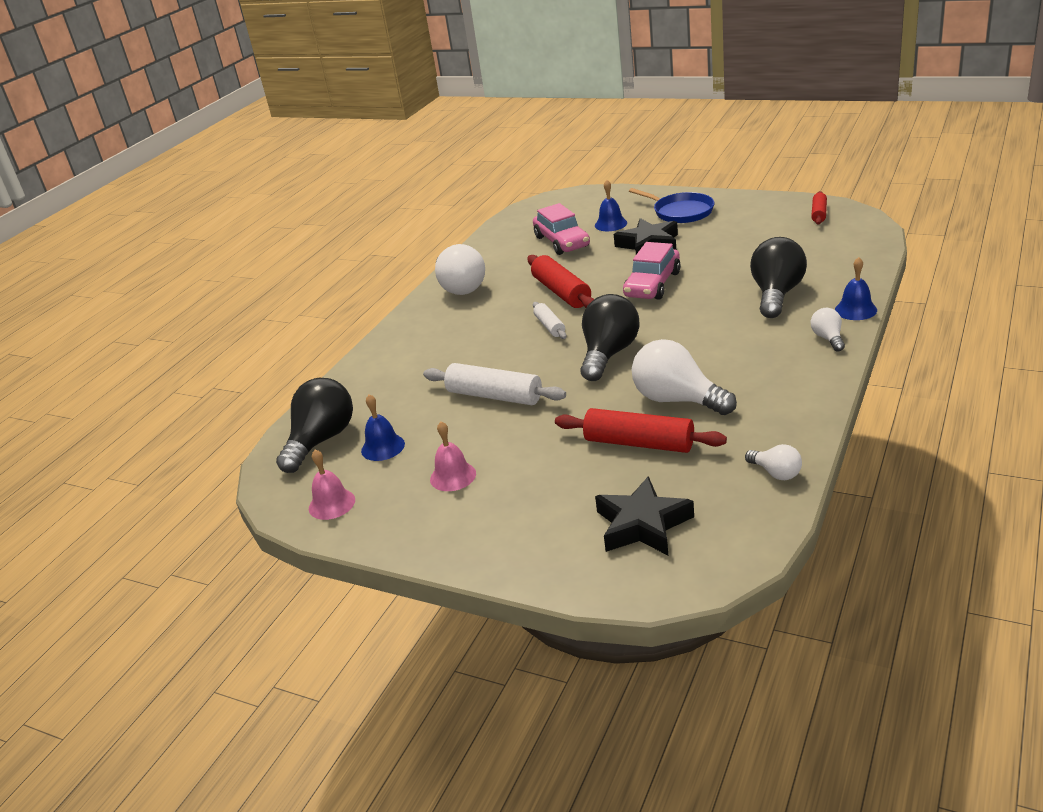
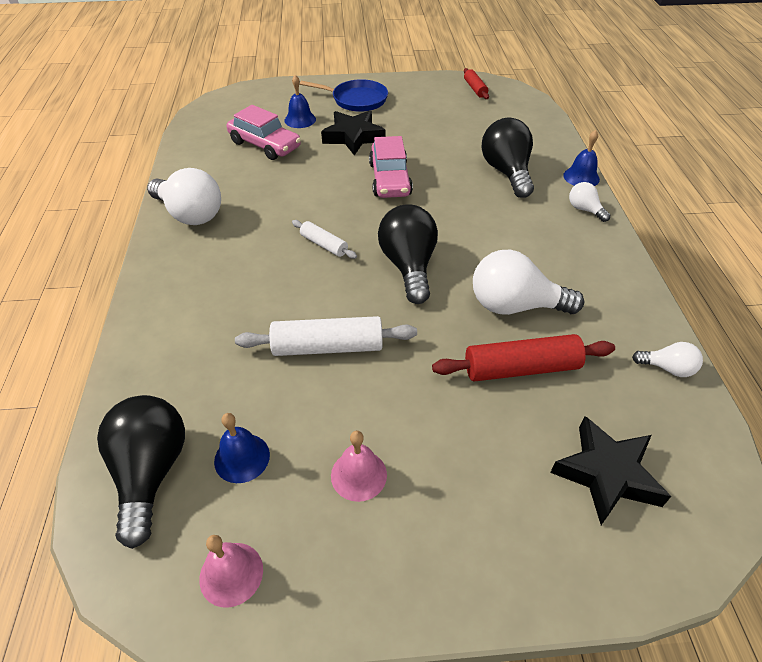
camera: 35 degrees left, 15 degrees up
(561, 292) = (307, 202): red rolling pin -> none

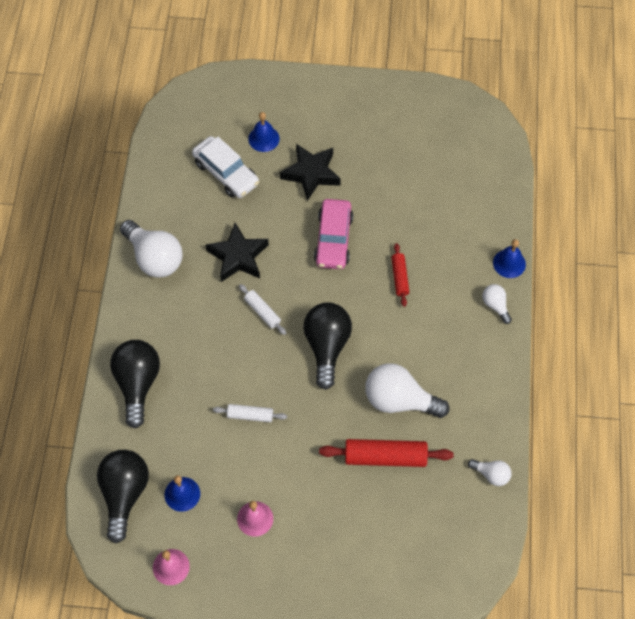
camera: 10 degrees right, 15 degrees up
(265, 145) = (226, 173): pink car -> white car
(327, 347) = (250, 415): white rolling pin -> white rolling pin, size x0.57
(357, 100) = (325, 113): blue pan -> none
(475, 89) = (451, 112): red rolling pin -> red rolling pin (399, 277)
(506, 172) = (442, 246): black light bulb -> black light bulb (137, 384)
(606, 474) = (414, 545): black star -> black star (238, 256)

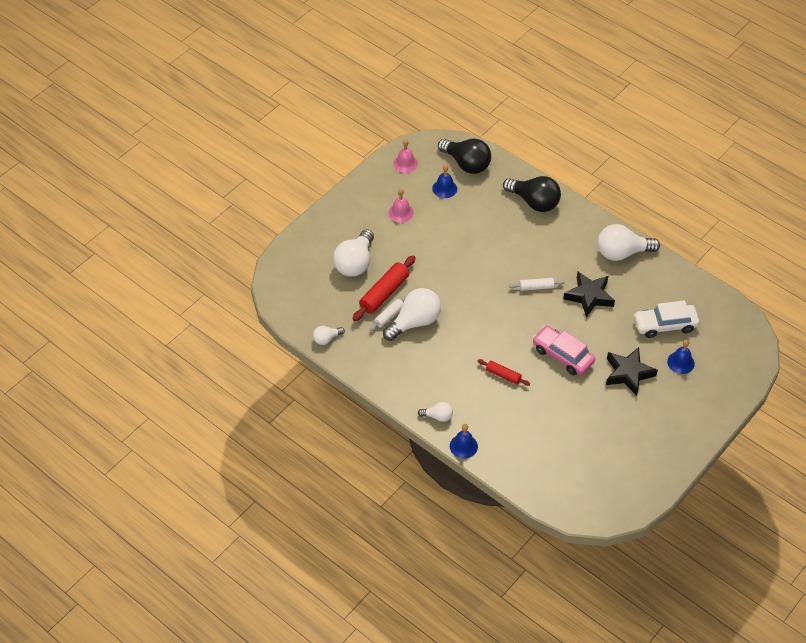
camera: 125 degrees right, 10 degrees down
(250, 415) = (468, 243): white rolling pin -> white rolling pin (389, 316)
(327, 346) = (483, 306): black light bulb -> none
(367, 518) = (355, 263): none -> white light bulb

